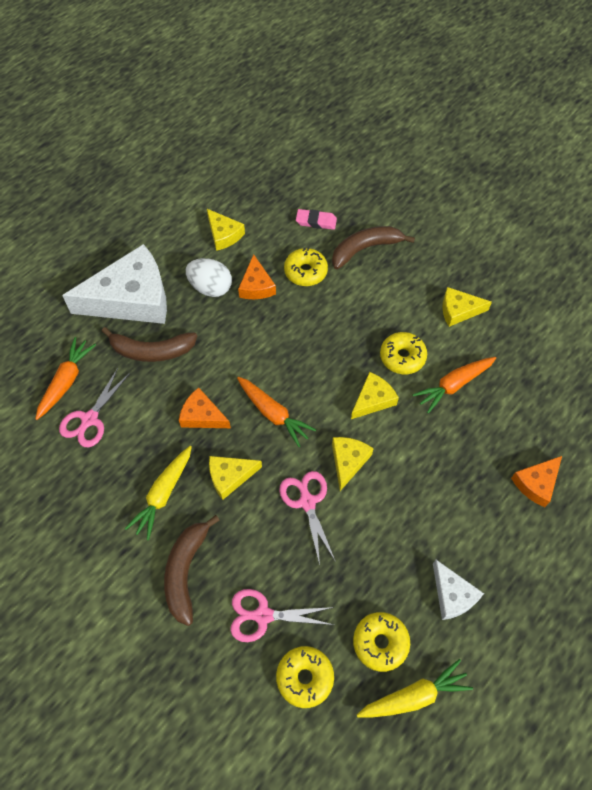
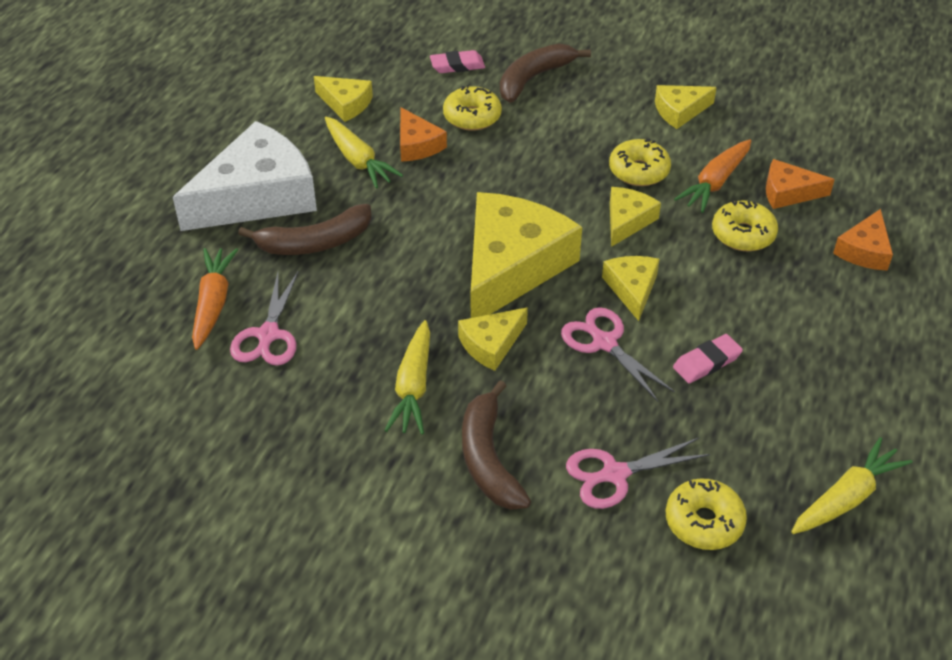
camera: 20 degrees left, 15 degrees down
(202, 416) = (420, 292): orange cheese -> orange cheese (788, 192)
(210, 288) = (358, 160): white egg -> yellow carrot
(273, 414) = (511, 266): orange carrot -> yellow cheese
(371, 543) = (707, 362): none -> pink eraser
(380, 643) = (775, 457): yellow donut -> yellow donut (743, 234)
(452, 595) = (832, 384): white cheese -> none

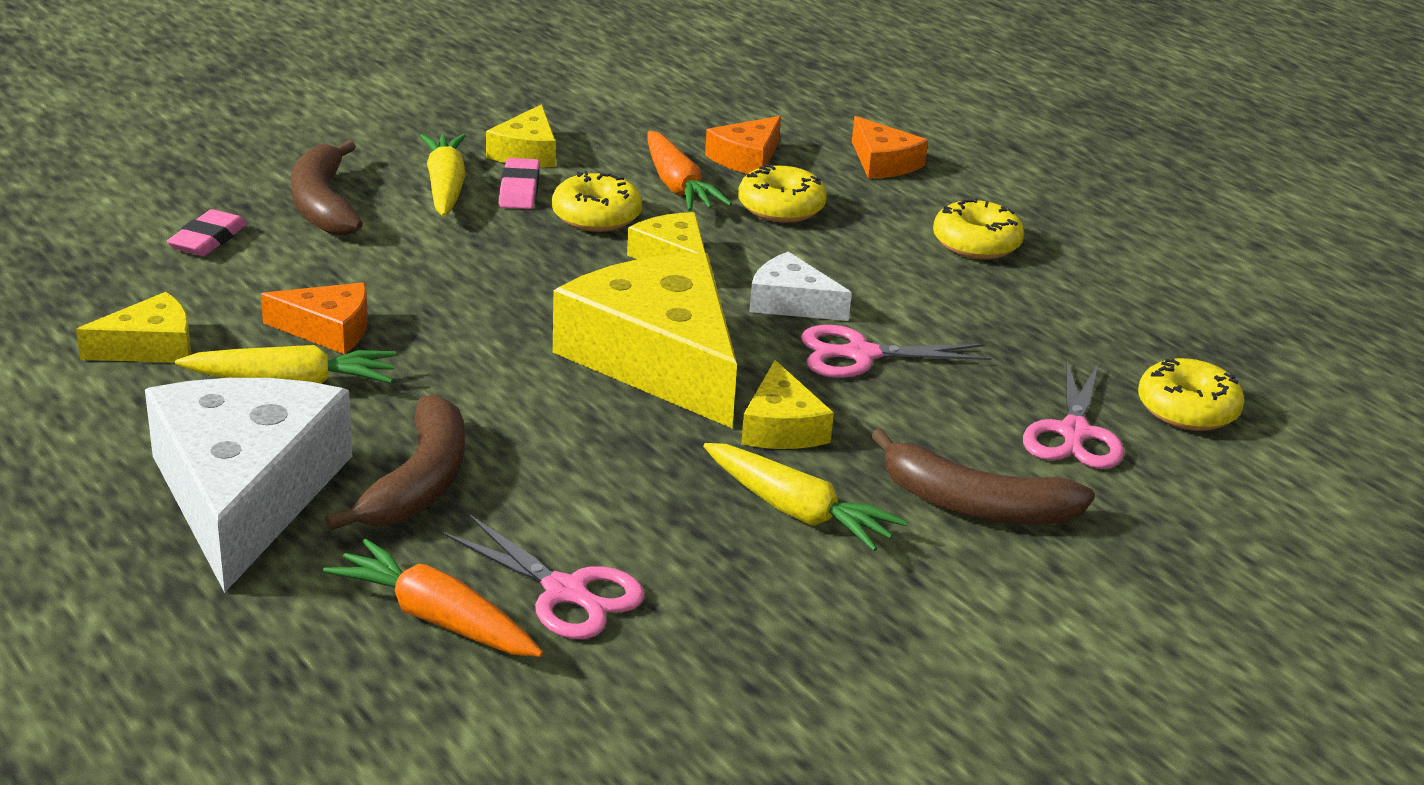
camera: 60 degrees left, 15 degrees down
(472, 117) = (332, 271): yellow donut -> yellow donut (976, 244)
(632, 289) = (791, 303): yellow cheese -> white cheese
(707, 362) = (955, 310): pink eraser -> pink eraser (519, 189)
(846, 498) = (1216, 321): yellow carrot -> yellow carrot (445, 187)

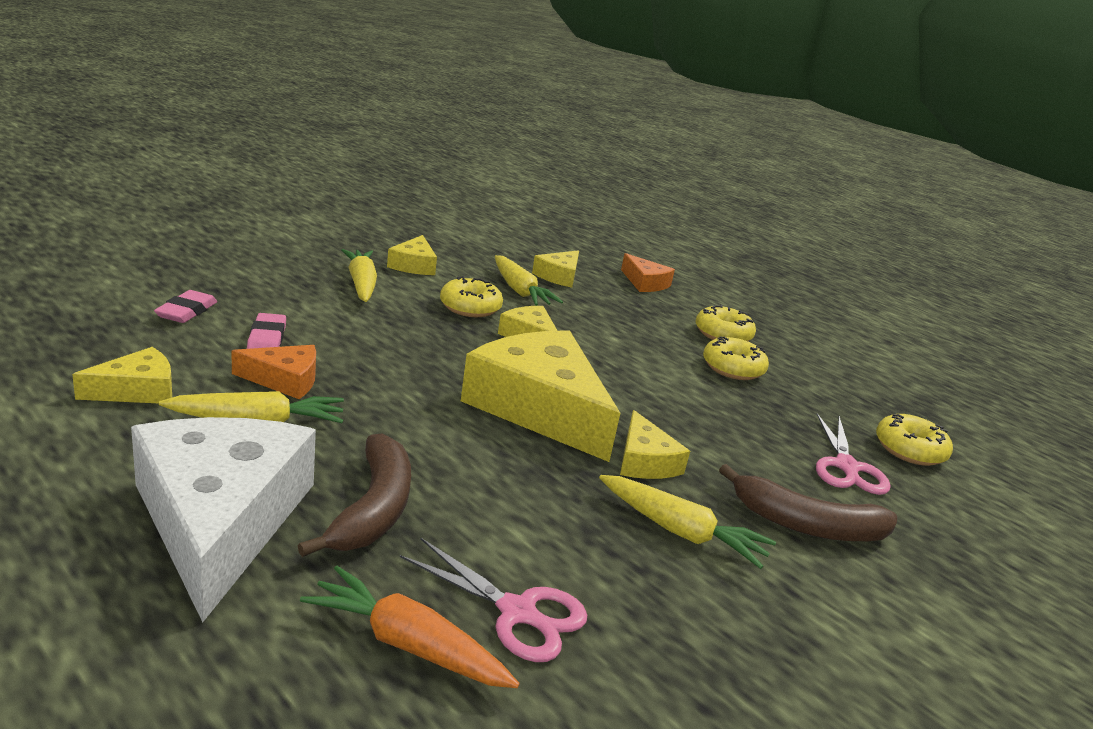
camera: 10 degrees left, 5 degrees down
(323, 205) = (274, 291): brown banana -> none
(519, 189) = (413, 288): pink eraser -> pink eraser (267, 339)
(677, 186) = (519, 291): orange carrot -> yellow carrot
(746, 158) = (559, 276): orange cheese -> yellow cheese
(781, 208) = (591, 307): yellow donut -> yellow donut (732, 368)
(791, 303) = (619, 369): white cheese -> none
(859, 355) = (678, 407): pink scissors -> none

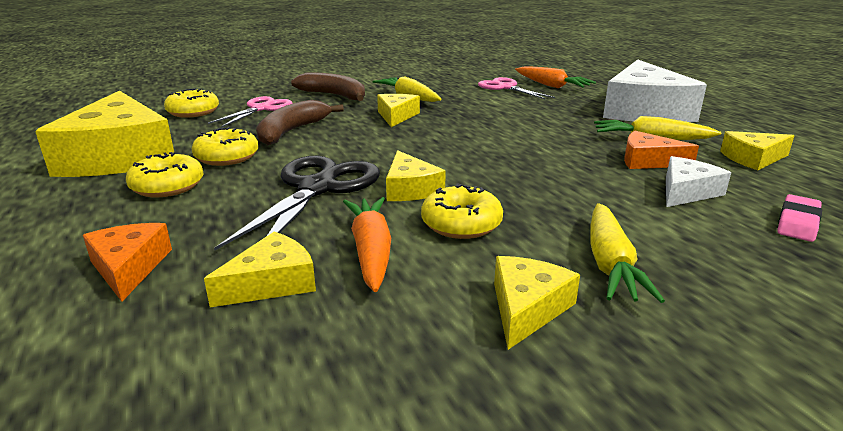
camera: 155 degrees left, 0 degrees up
(267, 339) = (686, 192): pink eraser -> white cheese
(374, 508) = (568, 110): brown banana -> brown banana (291, 131)
(519, 291) = (371, 251): yellow carrot -> orange carrot
(539, 408) = (446, 140): yellow cheese -> yellow cheese (120, 156)
(607, 336) = (318, 188): none -> black scissors

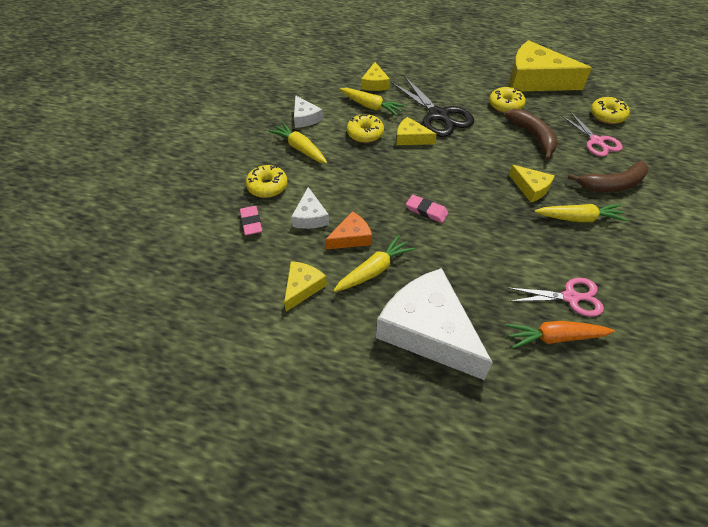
camera: 130 degrees right, 25 degrees up
(129, 267) = (414, 64): orange cheese -> none
(167, 186) = (480, 83): yellow donut -> yellow donut (267, 186)
(371, 251) = (371, 106): orange carrot -> yellow carrot
(526, 308) = (305, 118): yellow cheese -> white cheese
(527, 143) = (426, 211): none -> pink eraser

